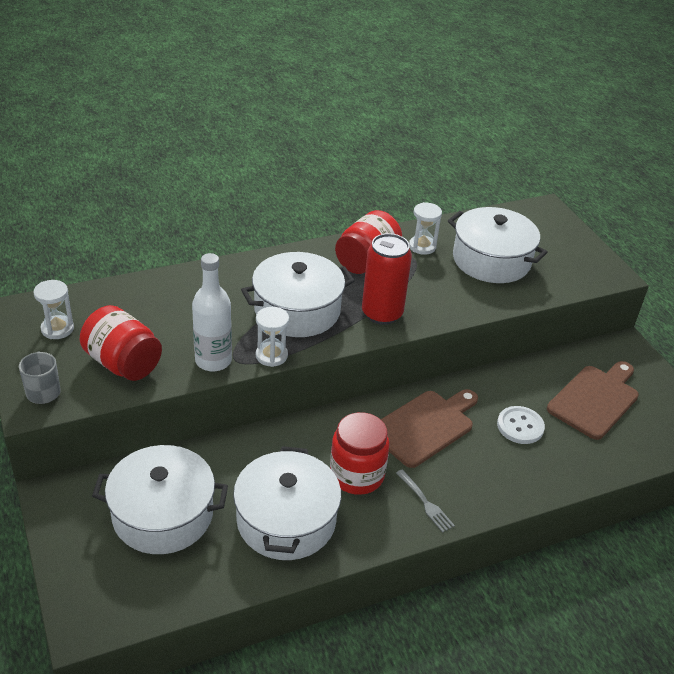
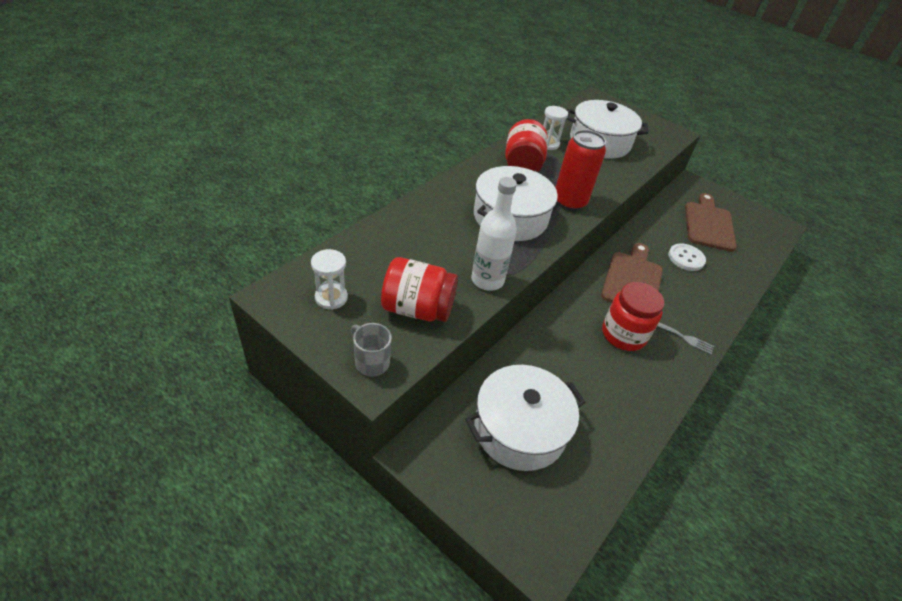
camera: 30 degrees left, 5 degrees up
(271, 355) = (526, 260): white hourglass -> none
(286, 520) = (609, 392): white pot -> none

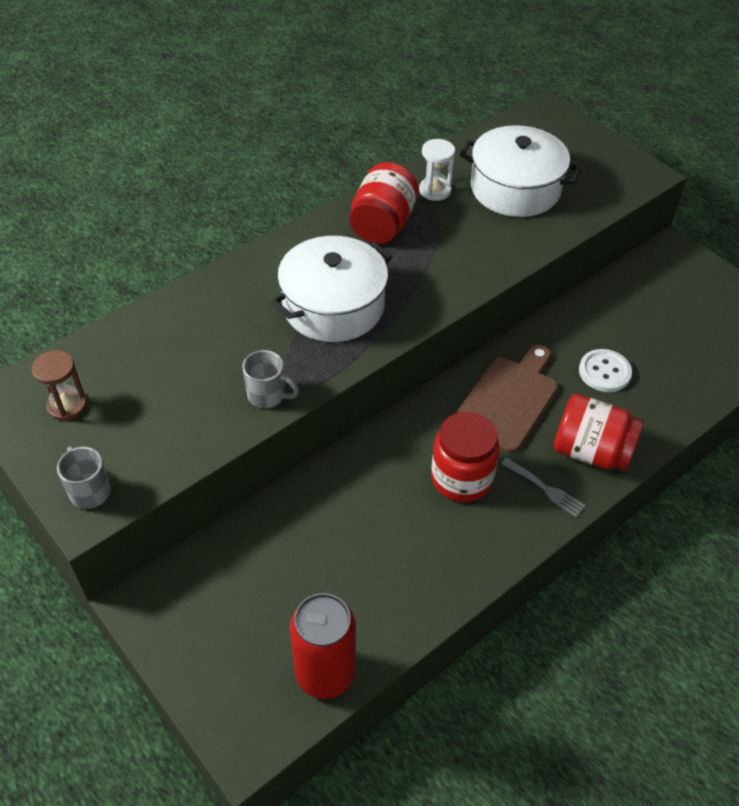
camera: 15 degrees right, 5 degrees up
(331, 298) = (67, 405): white hourglass -> brown hourglass
(417, 309) = (166, 428): red jar -> red jar (591, 451)
(487, 280) = (268, 395): white bottle -> grey mug
(519, 429) = (274, 588): white pot -> none
(569, 202) = (427, 285): red can -> red can (325, 673)
(708, 224) = (666, 320): brown cutting board -> none

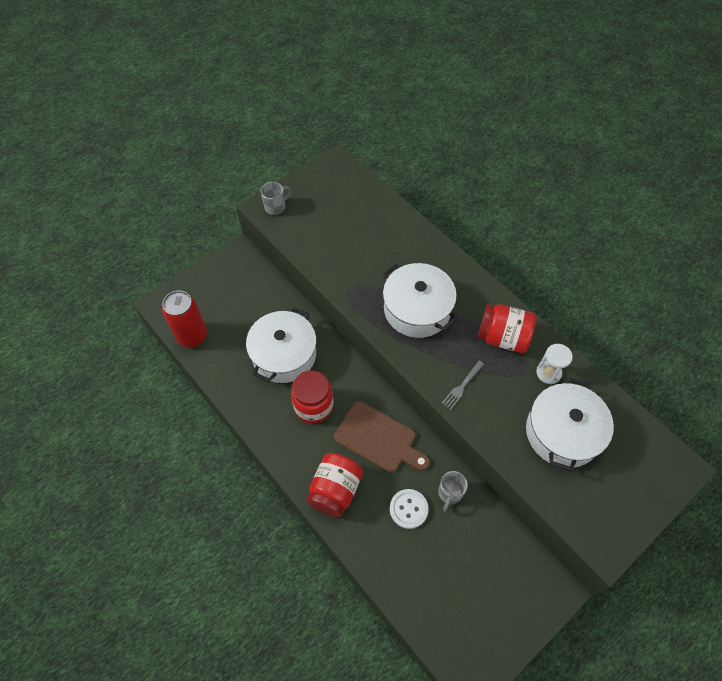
camera: 90 degrees right, 10 degrees up
(67, 405) = (332, 189): brown hourglass -> none
(268, 395) = (340, 279): grey mug -> grey mug (449, 493)
(369, 520) = (284, 355): none -> white pot
(544, 488) = (305, 456): grey fork -> grey fork (462, 386)

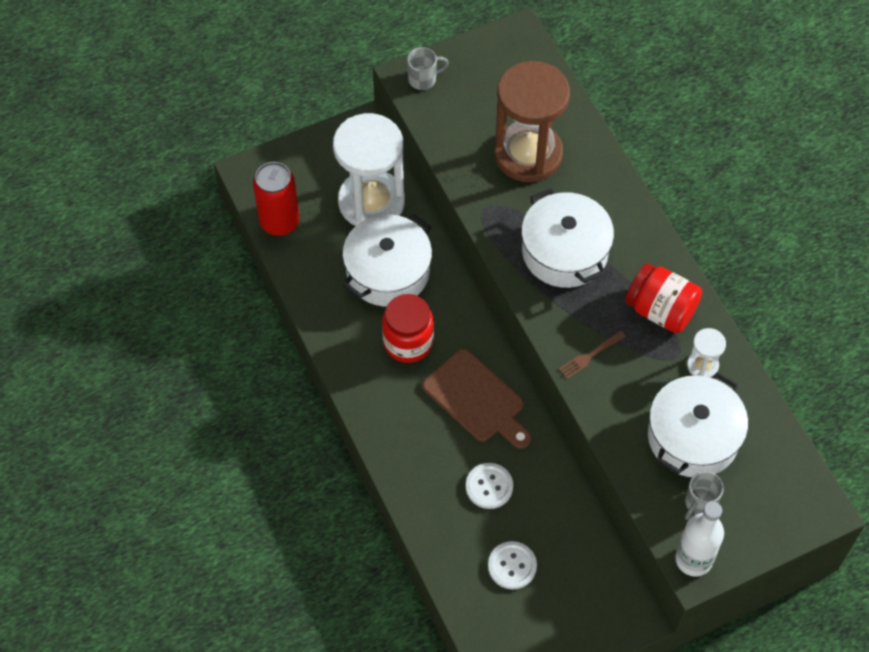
camera: 15 degrees right, 0 degrees up
(258, 305) = (371, 202): none -> white hourglass
(335, 490) = (408, 444): red jar -> none
(368, 244) = (528, 154): none -> brown hourglass
(446, 573) = (512, 566): none -> white button
(449, 493) = (544, 482): grey mug -> grey mug (699, 503)
(462, 386) = (590, 355): grey fork -> brown fork
(601, 538) = (693, 559): none -> white bottle

